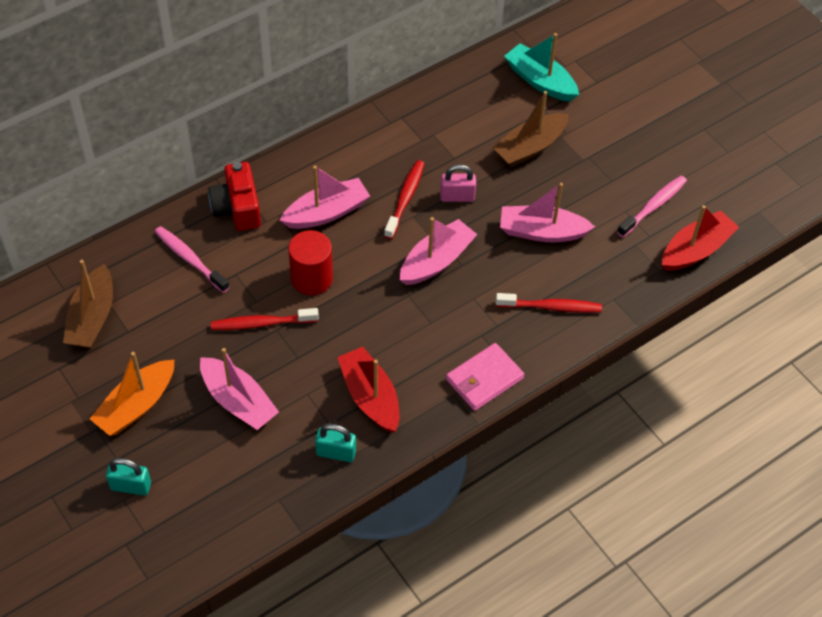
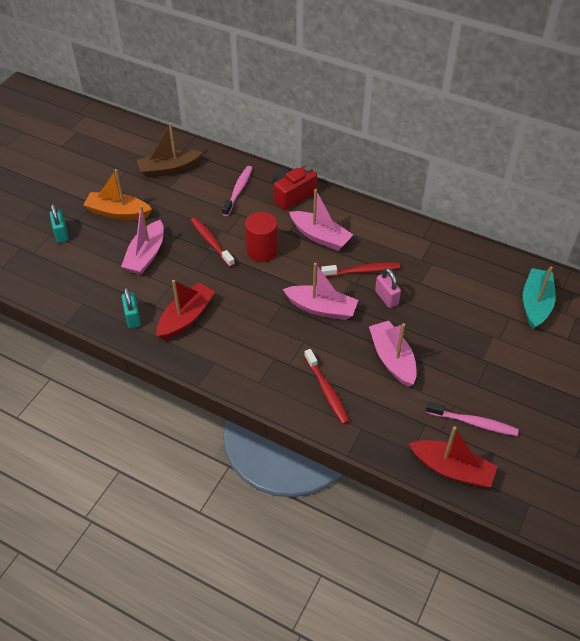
camera: 65 degrees right, 5 degrees down
(484, 379) = (237, 375): pink wallet -> none
(530, 147) = (466, 322): brown boat -> none

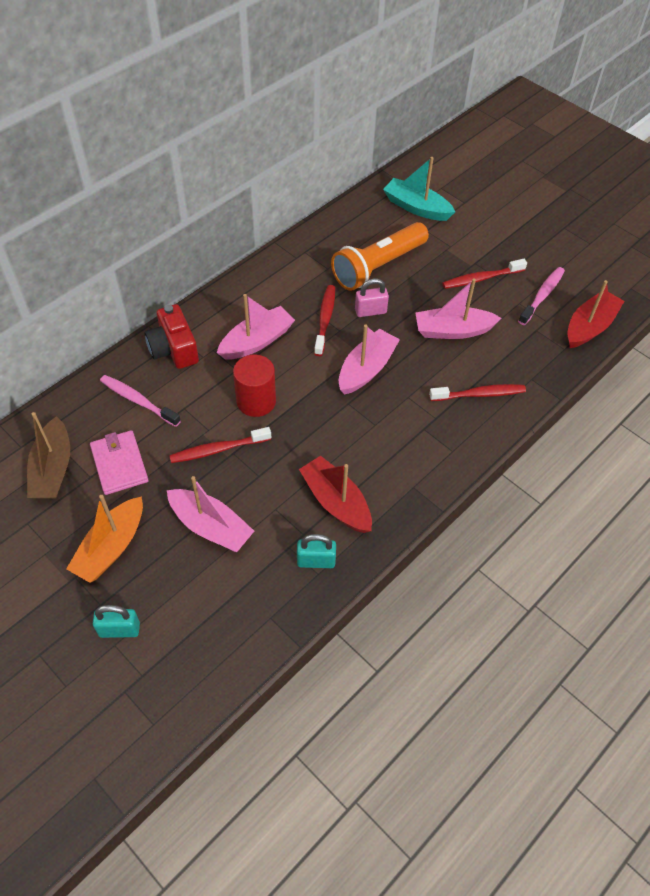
camera: 75 degrees left, 5 degrees up
(182, 197) = (119, 464): none -> pink wallet
(442, 292) = (378, 266): none -> orange flashlight
(469, 369) = (481, 278): none -> red toothbrush

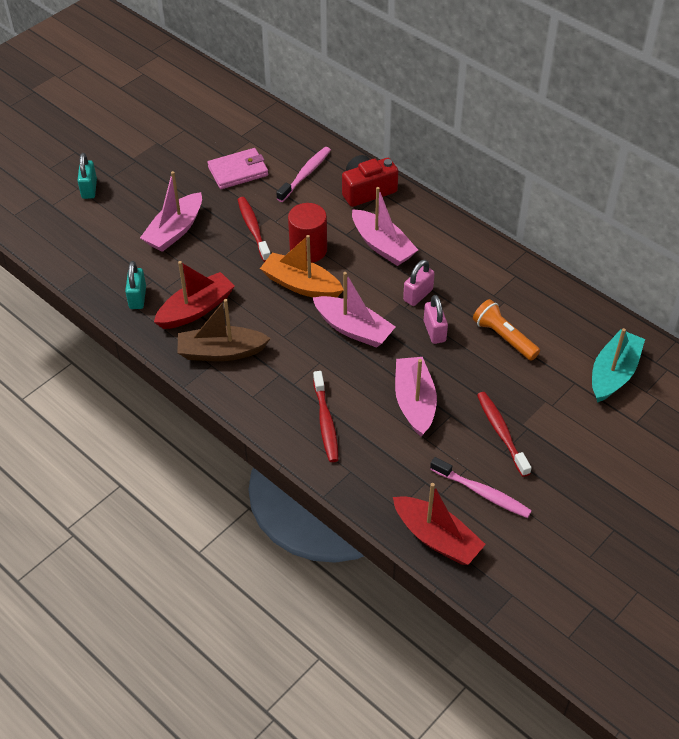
camera: 90 degrees right, 5 degrees down
(53, 469) = (234, 135): brown boat -> brown boat (221, 352)
(111, 547) = (159, 176): orange boat -> orange boat (301, 285)
(325, 319) = (418, 295): red toothbrush -> pink padlock
(378, 266) = (504, 337): orange flashlight -> orange flashlight, size x0.61

